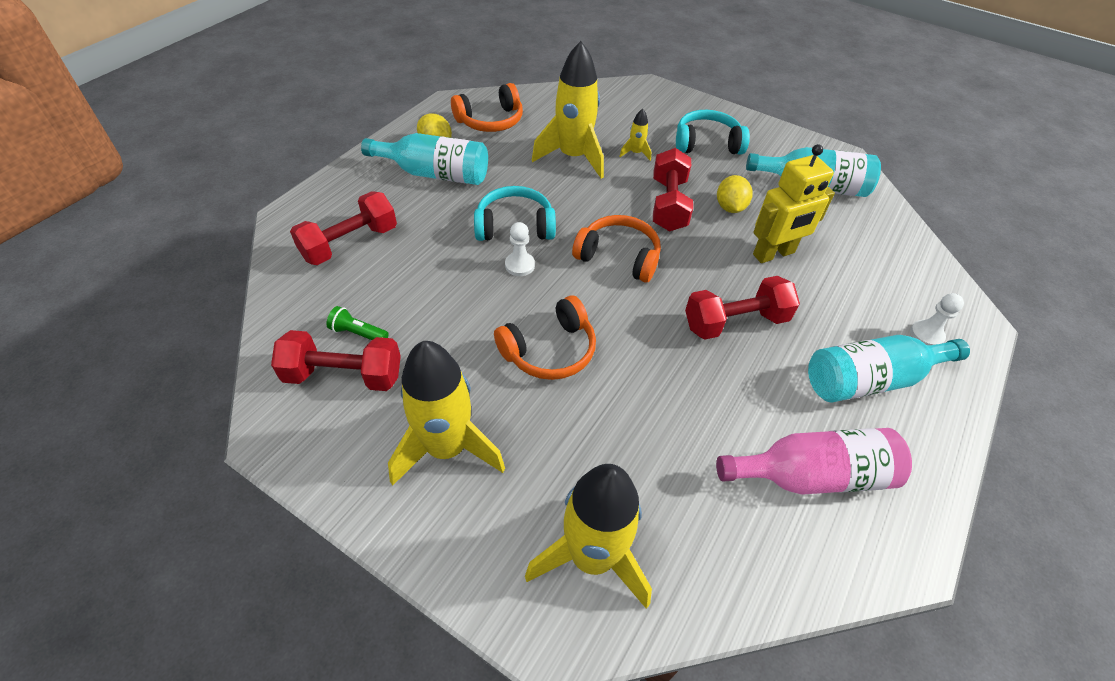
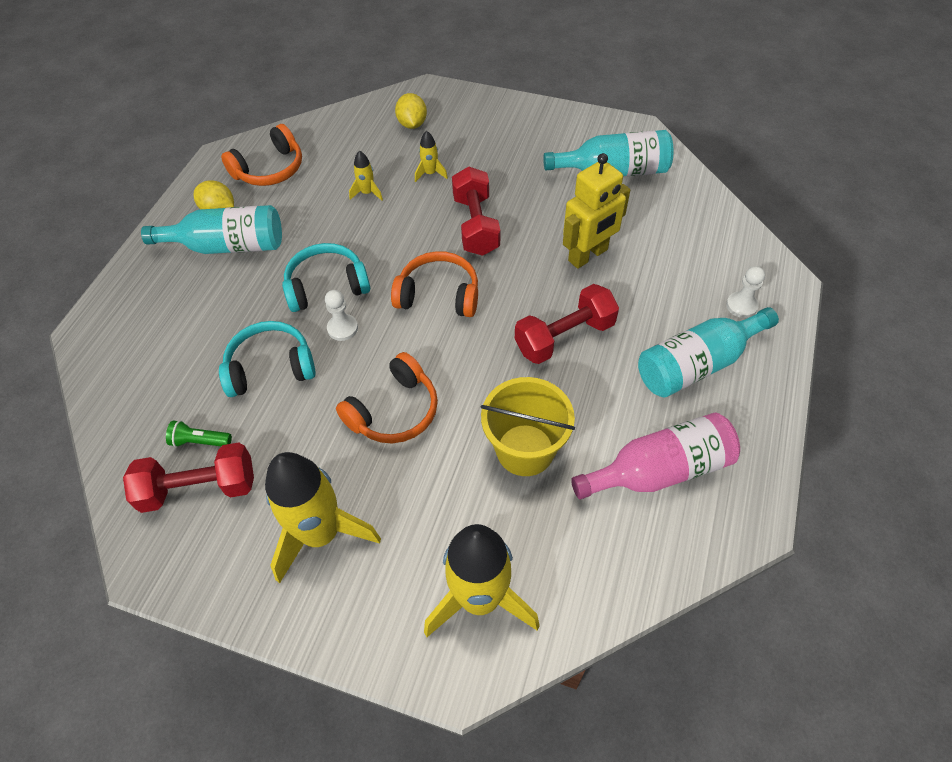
camera: 10 degrees left, 5 degrees up
(350, 243) = (161, 346): red dumbbell -> none
(573, 157) = (367, 193): yellow rocket -> yellow rocket, size x0.43
(672, 419) = (525, 450): none -> yellow bucket
(707, 143) = (500, 145): turquoise headphones -> turquoise headphones (270, 367)
(730, 207) = (537, 214): yellow lemon -> yellow lemon (412, 124)

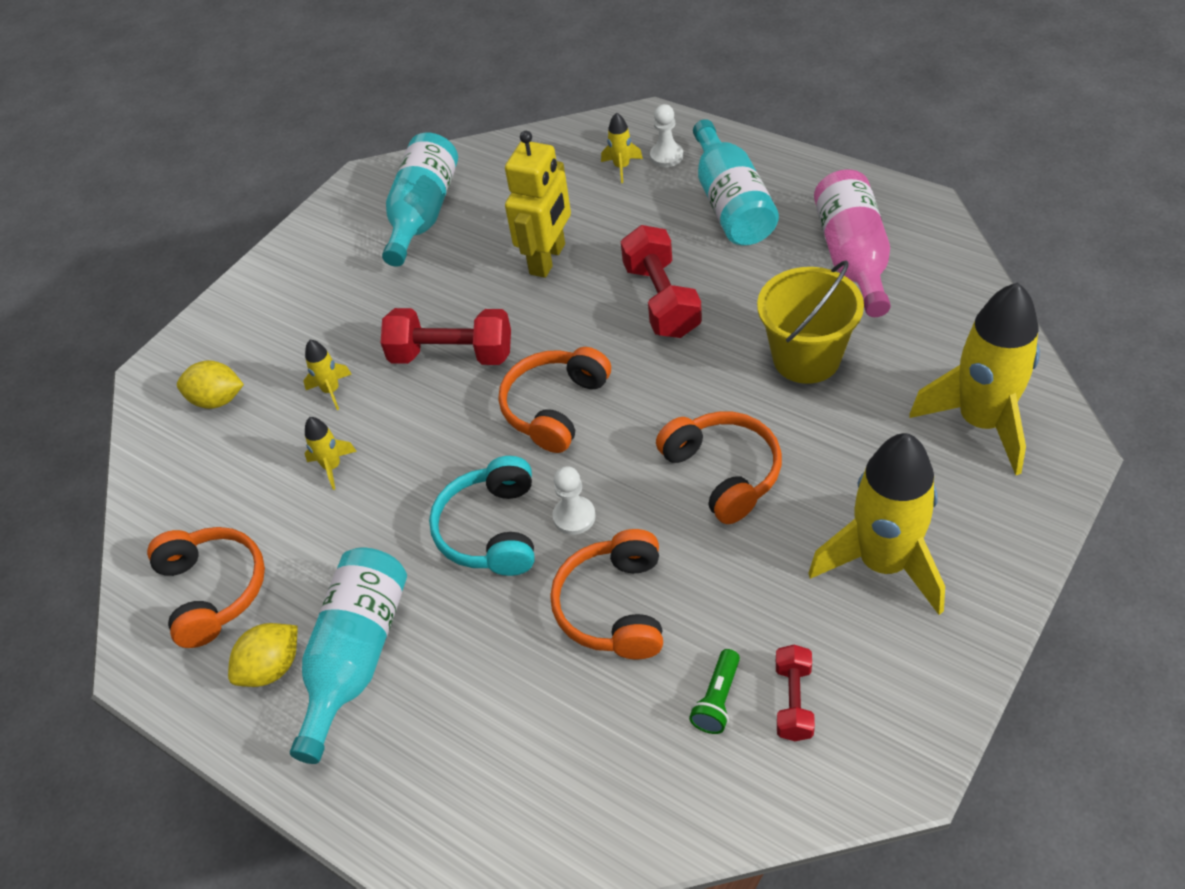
camera: 70 degrees left, 5 degrees down
(199, 488) = (793, 701): red dumbbell -> red dumbbell, size x0.57
(270, 367) = (614, 606): turquoise headphones -> orange headphones
(588, 255) = (548, 259): yellow robot -> yellow robot turned 45 degrees clockwise
(714, 278) = (622, 167): none -> yellow rocket

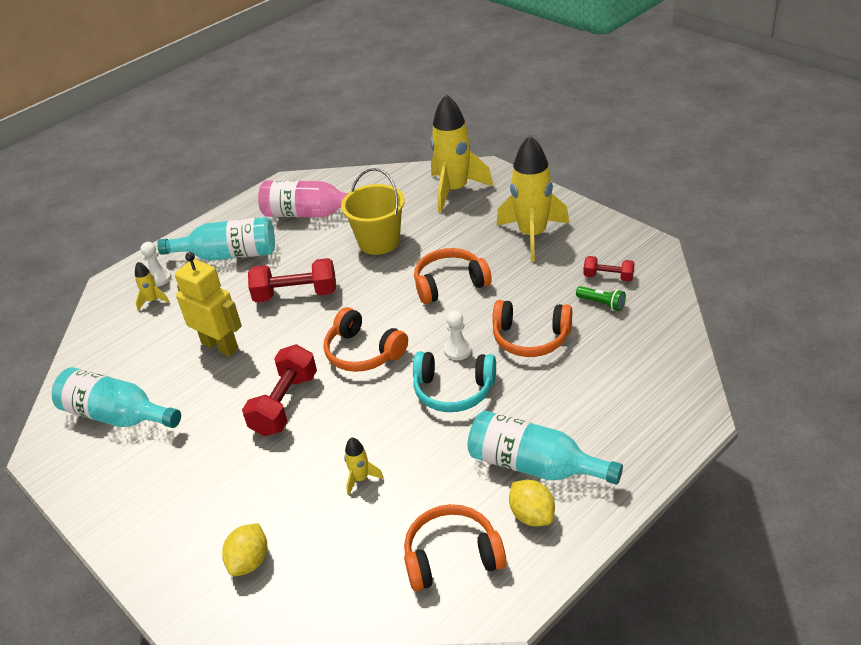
camera: 80 degrees left, 10 degrees down
(331, 391) = (282, 479): yellow rocket -> none

